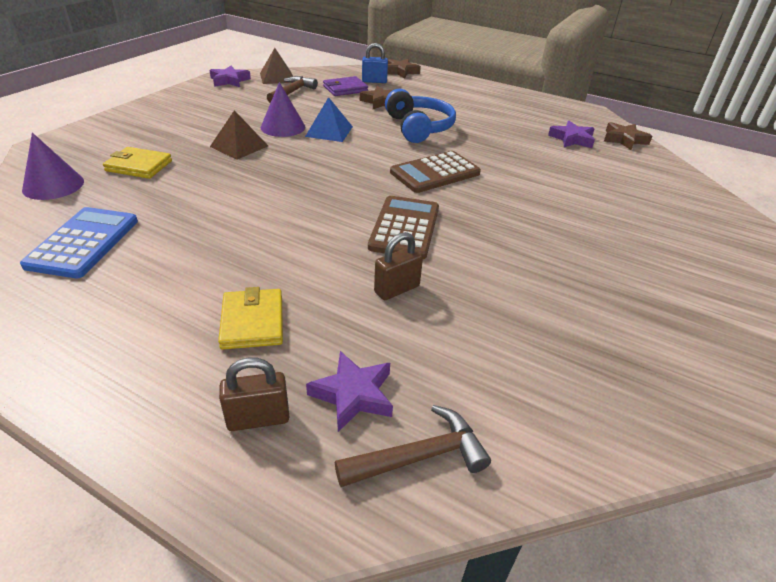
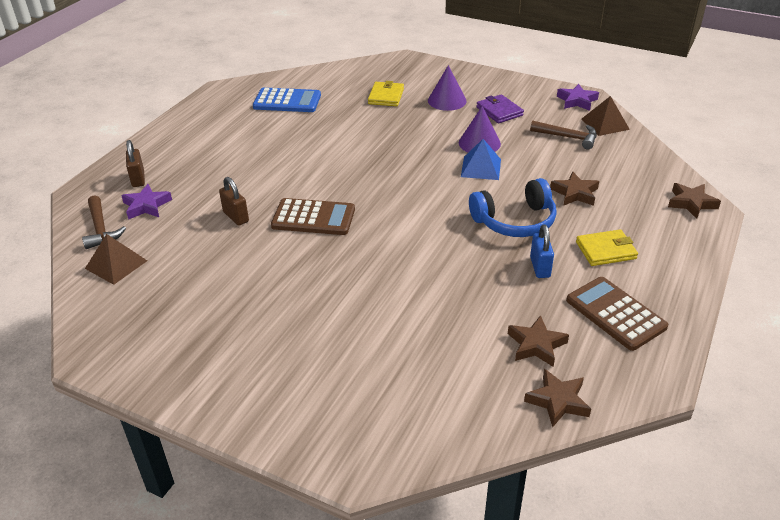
camera: 90 degrees right, 0 degrees up
(53, 185) = (352, 76): purple cone -> purple cone (447, 100)
(239, 146) = (432, 128): brown pyramid -> brown pyramid (116, 264)
(253, 322) = (209, 167): yellow wallet -> yellow wallet (606, 250)
(345, 89) = (599, 167): purple wallet -> purple wallet (499, 111)
(374, 81) = (639, 185): blue padlock -> blue padlock (540, 267)
(435, 173) = (411, 233): brown calculator -> brown calculator (615, 313)
(572, 139) = (536, 345): purple star -> brown star

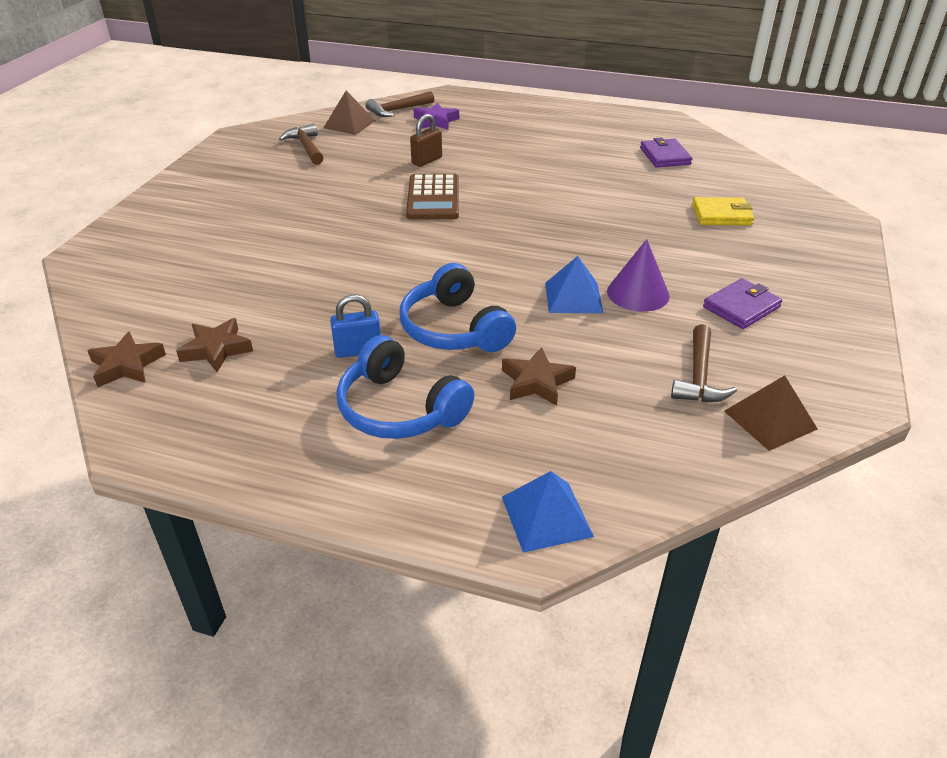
camera: 80 degrees right, 0 degrees up
(138, 179) = (477, 111): brown padlock -> none
(159, 297) = (306, 147): none -> brown hammer
(287, 101) = (665, 156): blue calculator -> purple wallet
(447, 100) = (742, 261): purple cone -> none
(577, 101) = (833, 387): purple star -> none
(606, 250) = (399, 409): yellow wallet -> blue headphones
(615, 313) = (265, 414): brown calculator -> none
(691, 203) = (547, 516): brown star -> blue pyramid

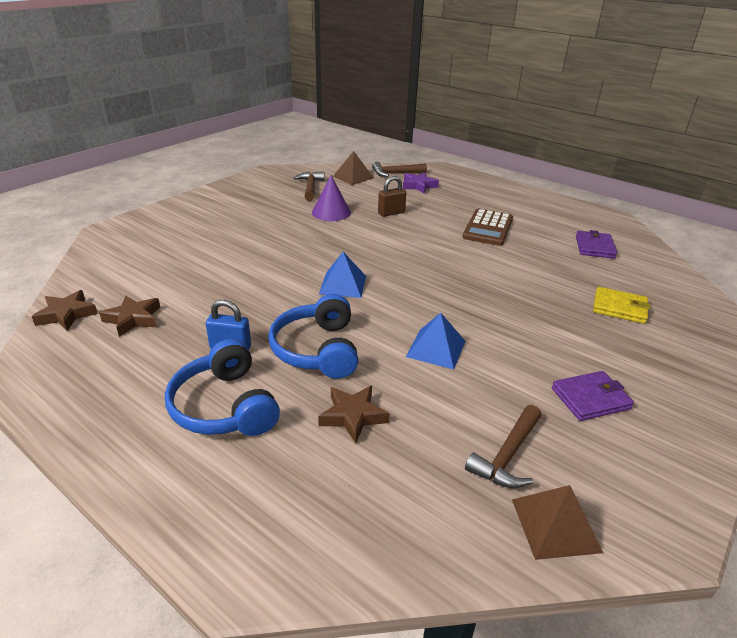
camera: 20 degrees right, 5 degrees down
(433, 198) = (376, 242): brown calculator -> brown calculator (488, 228)
(547, 516) = (272, 552): blue pyramid -> blue pyramid (343, 285)
(638, 293) = (496, 360): purple cone -> purple cone (331, 212)

